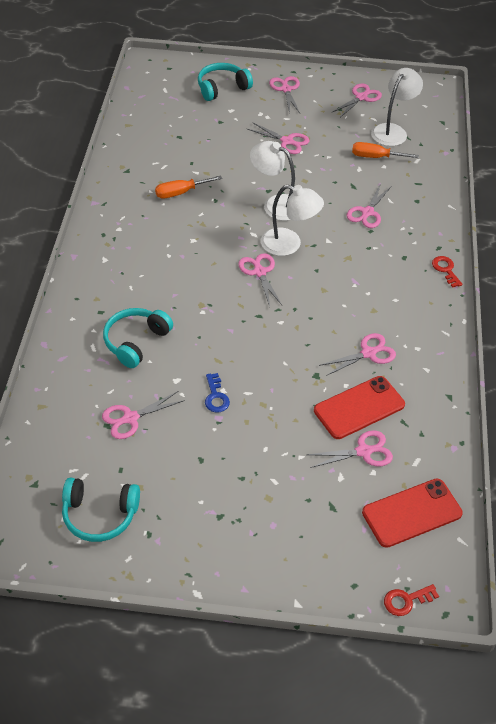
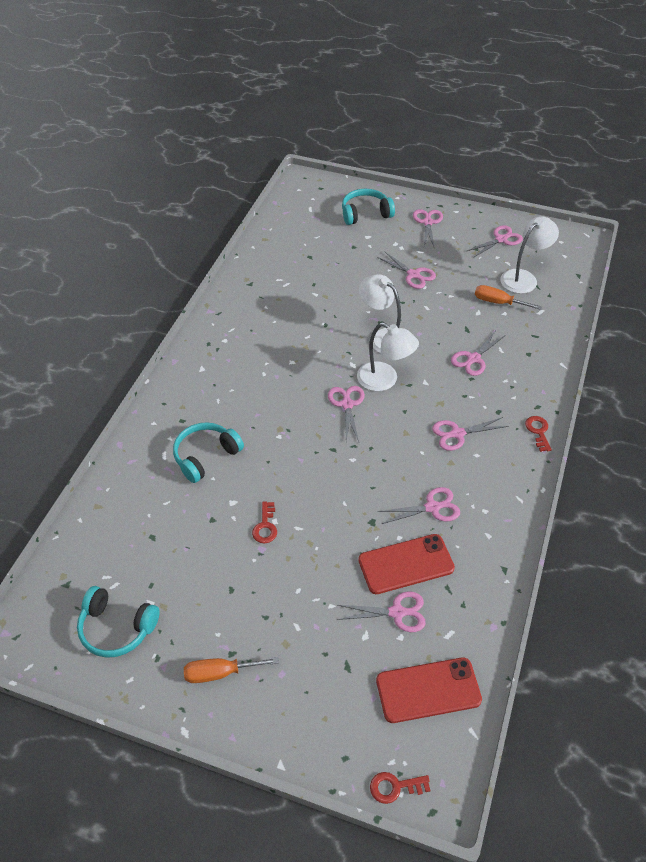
camera: 15 degrees right, 0 degrees up
(130, 418) = (176, 533): pink scissors -> pink scissors (457, 434)
(180, 193) = (294, 312): orange screwdriver -> orange screwdriver (219, 673)
(216, 397) = (265, 526): blue key -> red key

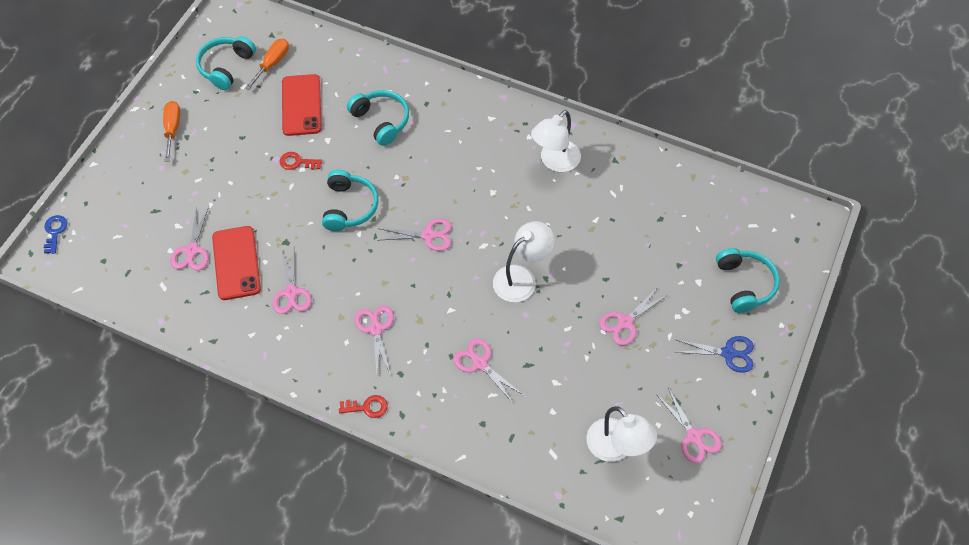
camera: 95 degrees right, 10 degrees up
(320, 471) = (349, 207): none -> turquoise headphones
(384, 380) = (457, 272): white lamp -> white lamp (555, 162)
(395, 787) = (55, 232): red key -> blue key
(427, 222) = (728, 353): pink scissors -> blue scissors
(428, 690) = (120, 263): red phone -> red phone (301, 105)
(498, 302) = (571, 408): orange screwdriver -> orange screwdriver (272, 63)

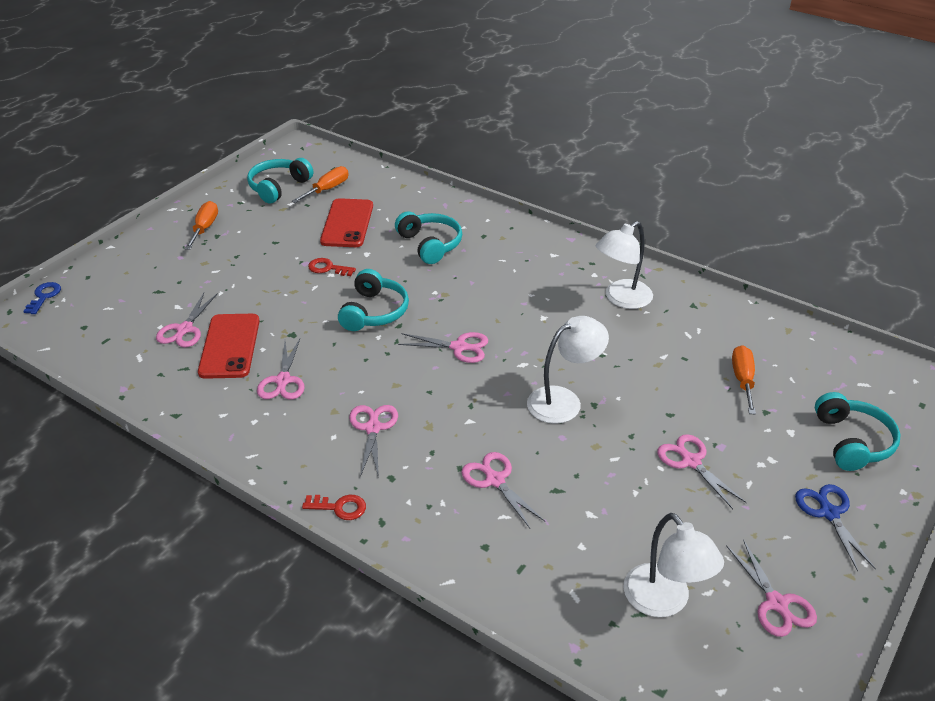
camera: 10 degrees right, 20 degrees down
(625, 322) = (691, 461): pink scissors -> pink scissors turned 90 degrees clockwise
(659, 235) = (742, 380): none -> orange screwdriver
(728, 353) = (829, 513): blue scissors -> blue scissors turned 120 degrees counterclockwise

